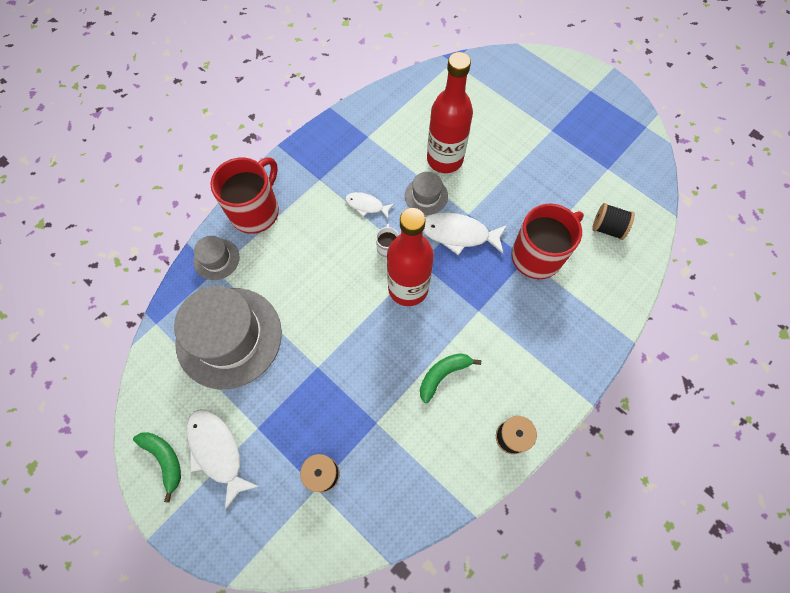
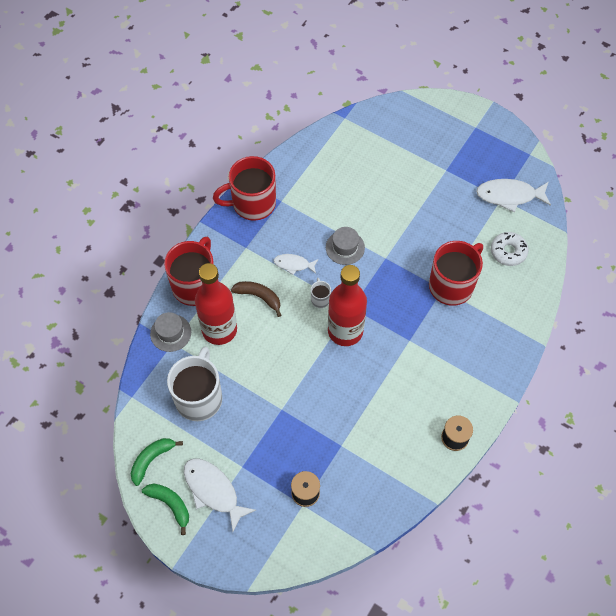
camera: 10 degrees left, 5 degrees down
(229, 337) = (199, 397): grey hat -> white mug
(321, 235) = (259, 297): none -> brown banana
(337, 134) = (252, 203): none -> red mug
(443, 375) = (389, 398): green banana -> green banana (152, 459)
(444, 159) = (355, 212): red bottle -> red bottle (219, 330)
(458, 234) = (380, 277): white fish -> white fish (509, 195)
(607, 228) = (508, 251): black spool -> white donut

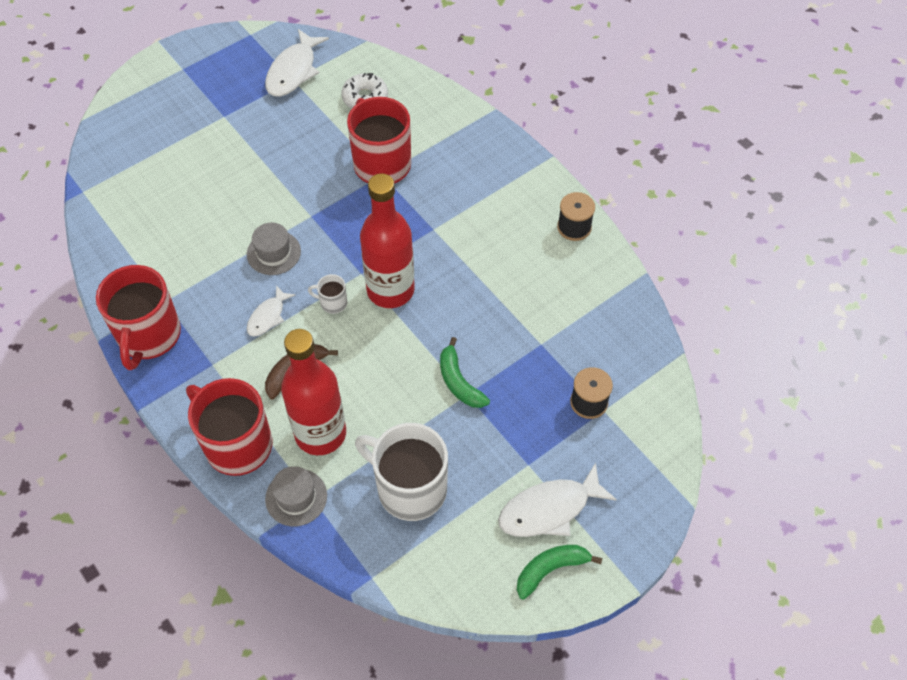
camera: 70 degrees left, 5 degrees down
(152, 459) = (477, 576): green banana -> green banana (459, 382)

